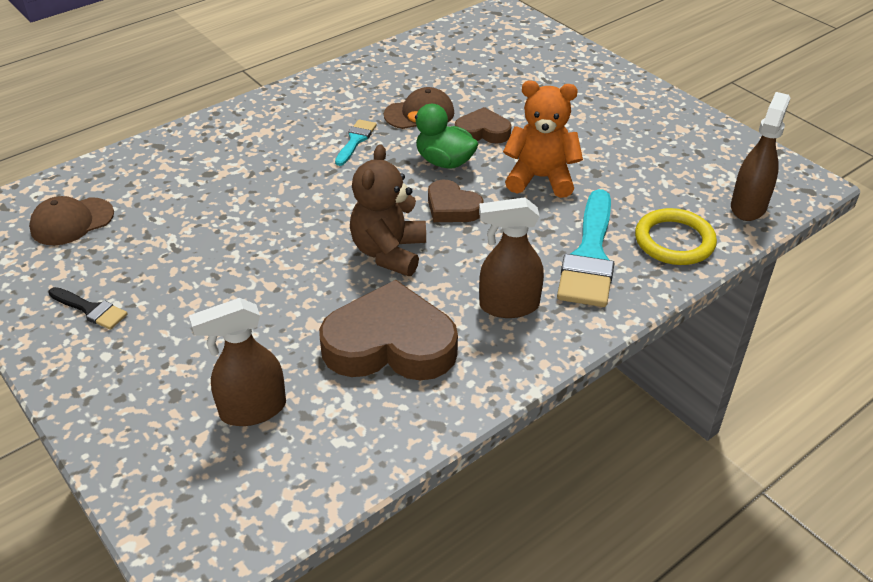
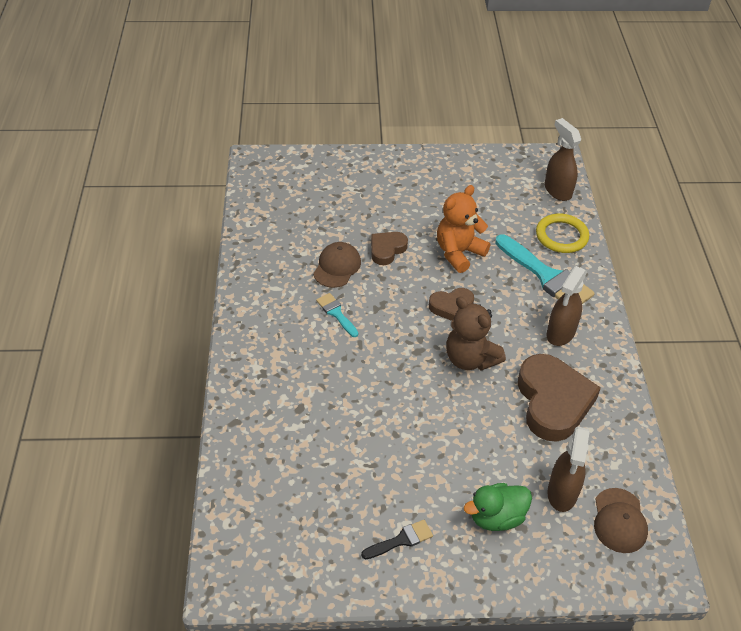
camera: 55 degrees left, 5 degrees up
(72, 222) = (286, 513): brown cap -> brown cap (619, 521)
(390, 344) = (553, 401): brown heart -> brown heart turned 135 degrees clockwise
(444, 162) = (402, 284): green duck -> green duck (496, 517)

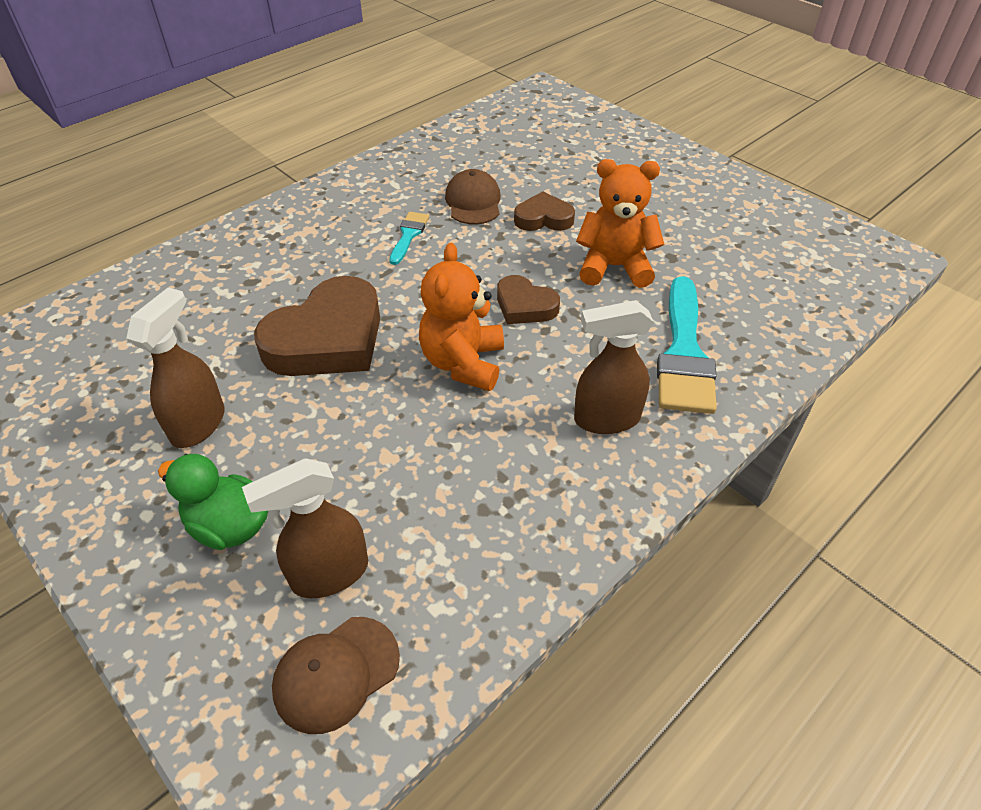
camera: 50 degrees right, 0 degrees up
(337, 267) = (473, 202): brown cap -> brown cap turned 75 degrees counterclockwise
(401, 540) = (125, 456): black brush -> none
(470, 359) = (463, 363): brown teddy bear -> orange teddy bear
(553, 401) = (480, 476): brown heart -> brown heart (328, 339)
(557, 190) = (839, 286): brown spray bottle -> brown spray bottle (199, 424)
(561, 236) = (771, 330): yellow ring -> none

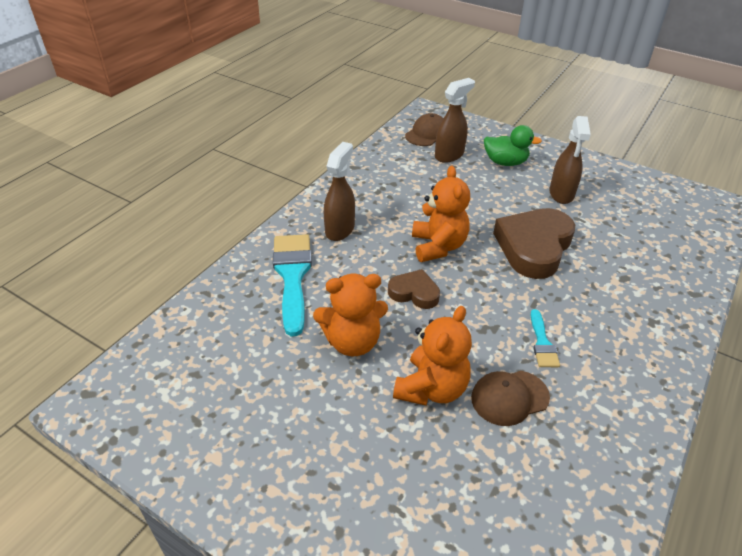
camera: 165 degrees right, 5 degrees down
(473, 202) = (509, 397): brown cap -> brown cap turned 90 degrees clockwise
(543, 218) = (431, 388): brown heart -> orange teddy bear
(606, 419) = (340, 229): brown spray bottle -> brown spray bottle turned 45 degrees counterclockwise

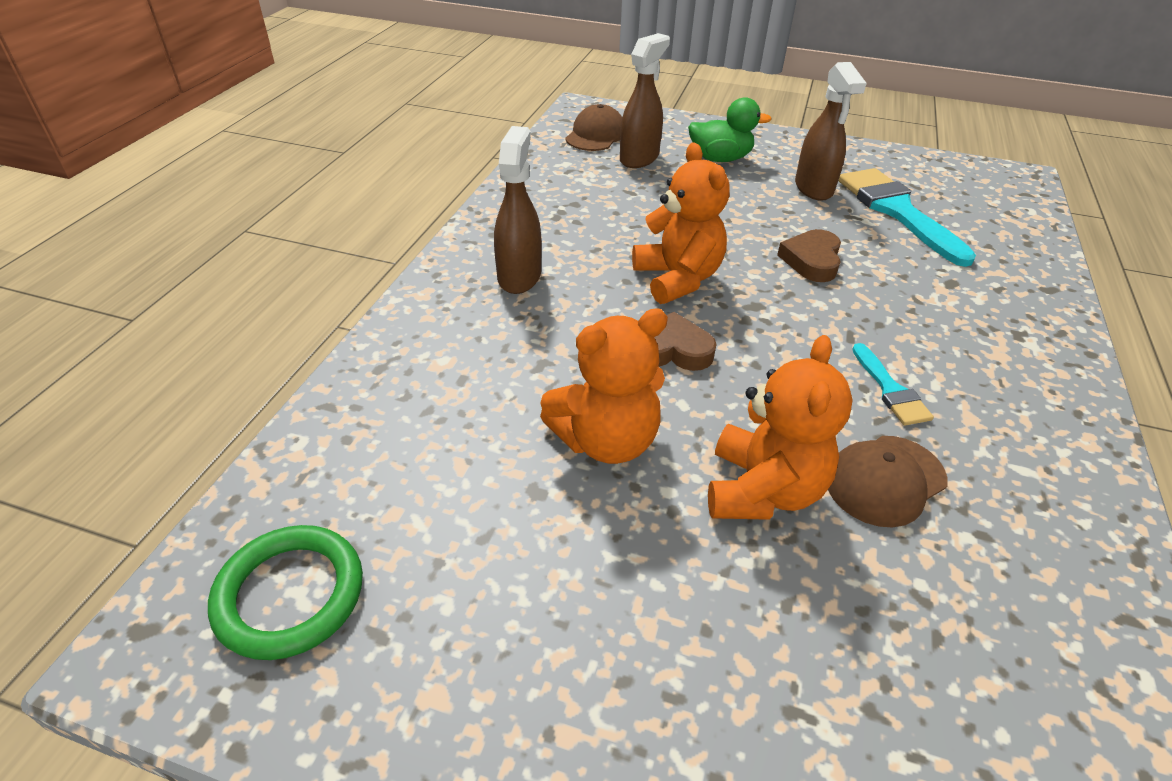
camera: 15 degrees left, 0 degrees up
(159, 391) = (290, 594): none -> green ring
(292, 276) = (468, 355): turquoise brush -> turquoise brush (897, 211)
(533, 247) = (811, 260): brown heart -> brown heart, size x0.53

